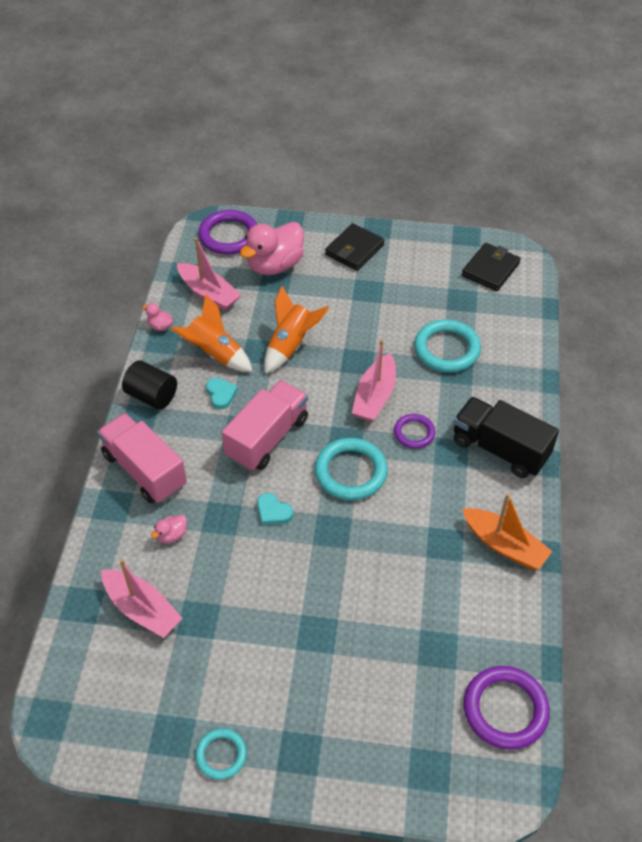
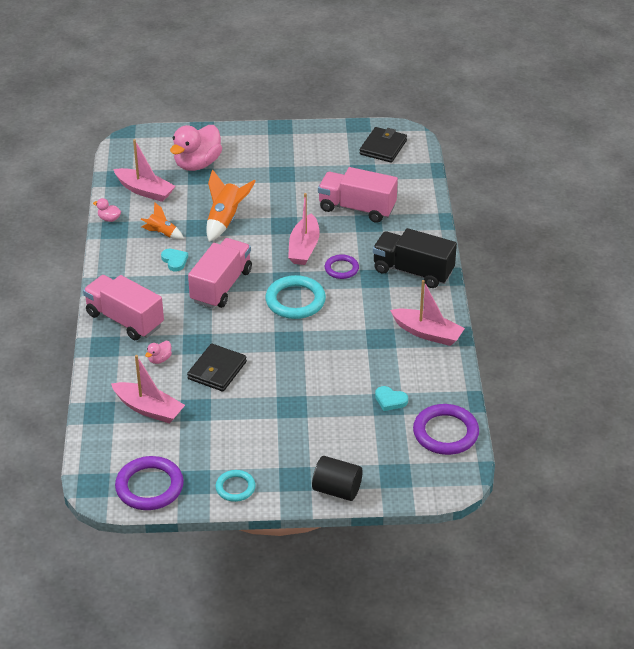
camera: 10 degrees left, 10 degrees down
(152, 396) = (116, 269): black cylinder -> black cylinder (337, 490)
(214, 354) = (162, 233): orange rocket -> orange rocket, size x0.61
(229, 236) = (151, 146): purple ring -> purple ring (149, 486)
(273, 511) = (238, 334): turquoise heart -> turquoise heart (390, 400)
(354, 250) = (264, 145): black wallet -> black wallet (217, 370)
(446, 349) = (357, 208): turquoise ring -> pink truck
(504, 545) = (427, 333): orange boat -> pink boat

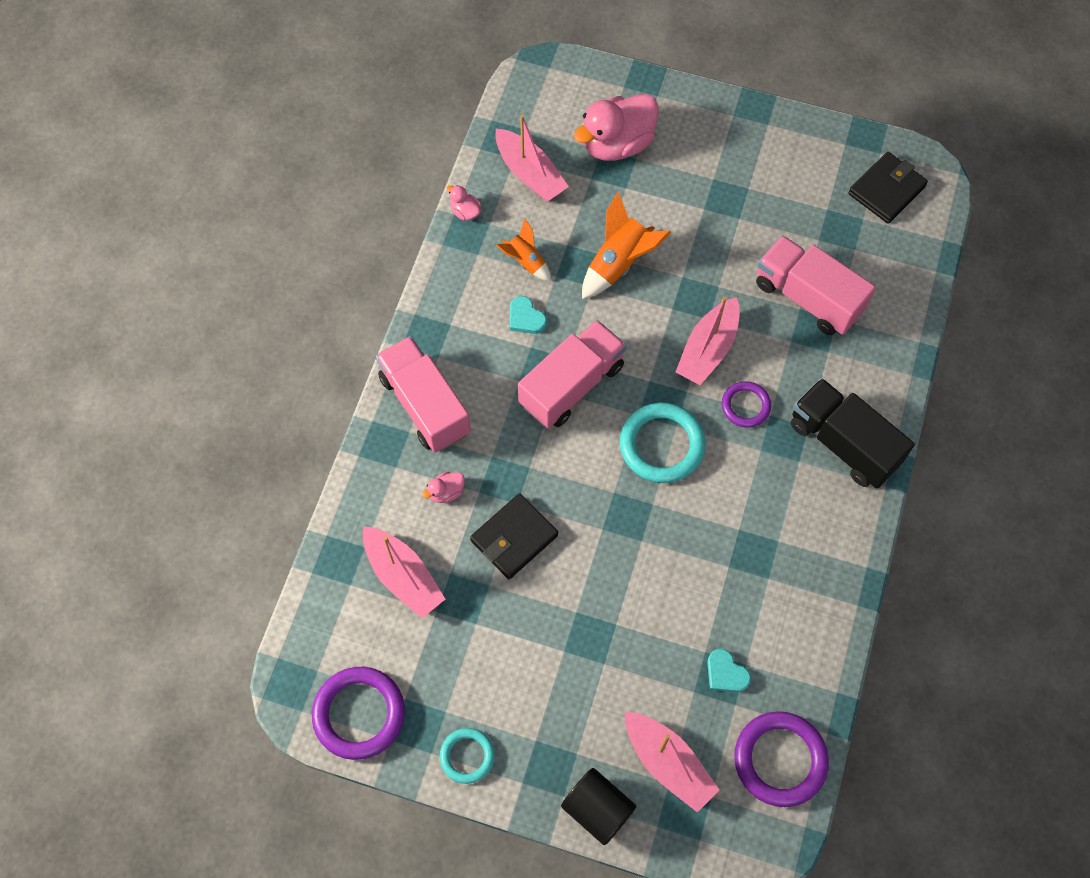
camera: 20 degrees right, 25 degrees up
(174, 261) = (525, 318): turquoise heart -> turquoise heart turned 150 degrees clockwise
(427, 333) = (821, 567): pink boat -> pink boat (668, 763)

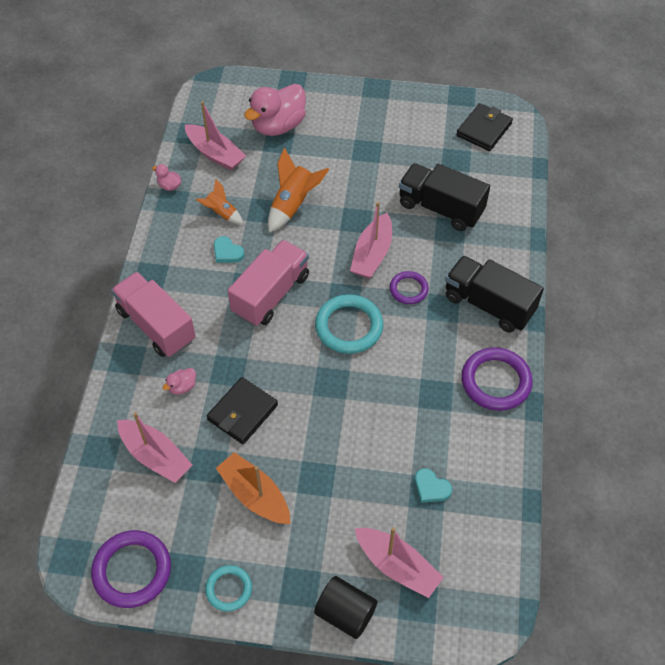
camera: 10 degrees left, 10 degrees down
(514, 646) = (255, 495): none -> orange boat
(780, 760) = (488, 547): purple ring -> purple ring (496, 381)
(807, 297) = (440, 208): pink truck -> black truck

